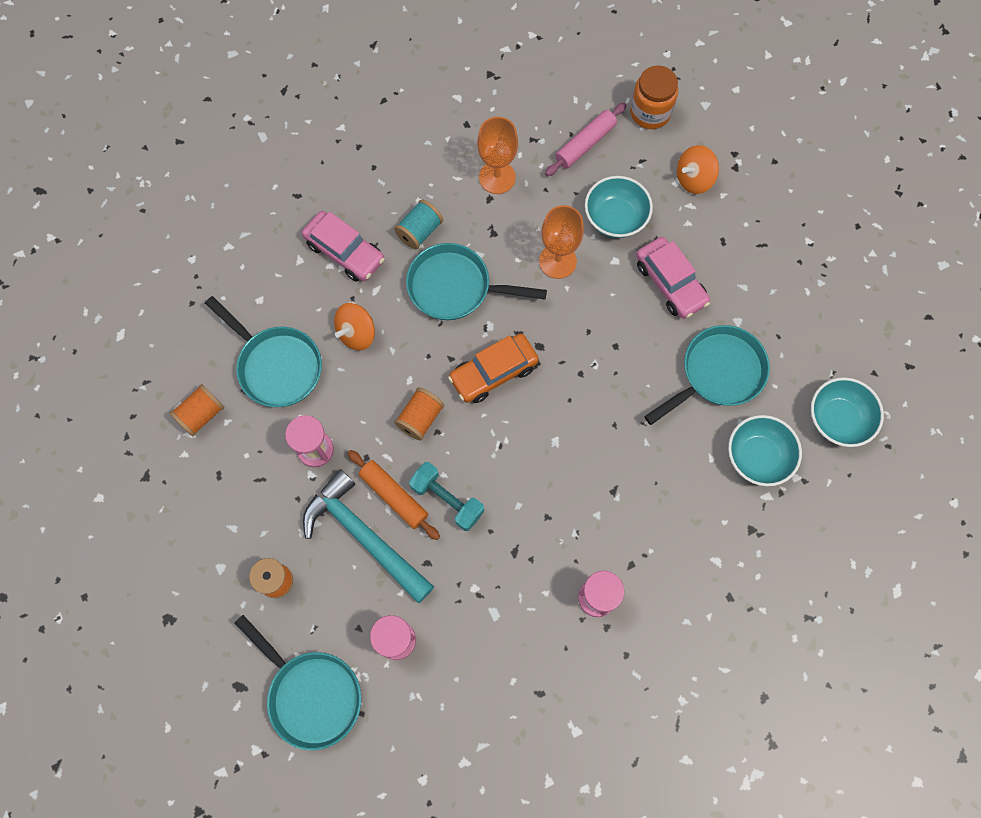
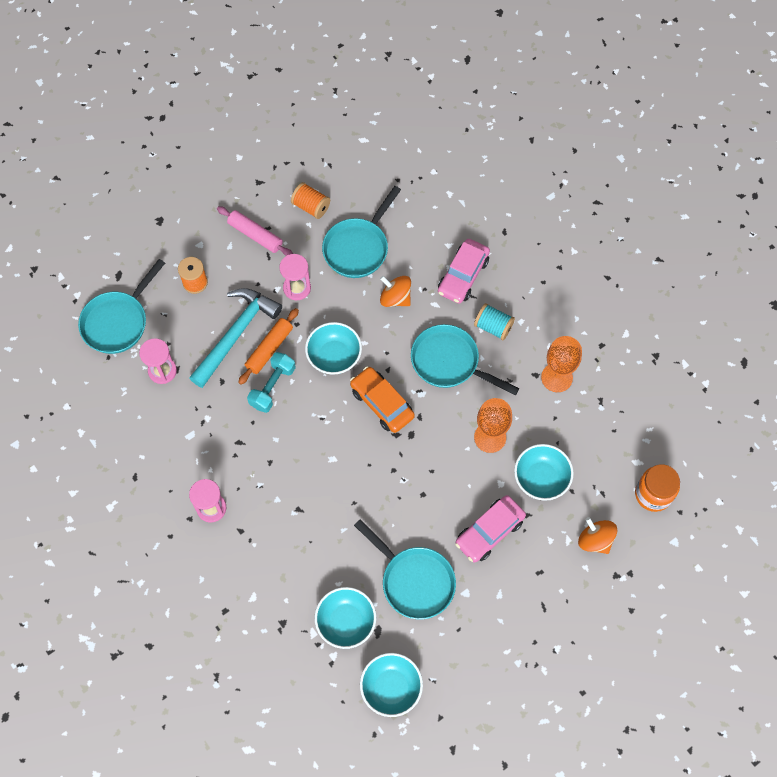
camera: 80 degrees right, 5 degrees down
(420, 418) = (334, 356): orange spool -> turquoise bowl
(455, 287) = (449, 362): turquoise pan -> turquoise pan turned 60 degrees counterclockwise
(585, 144) = (607, 443): pink rolling pin -> pink rolling pin (255, 235)

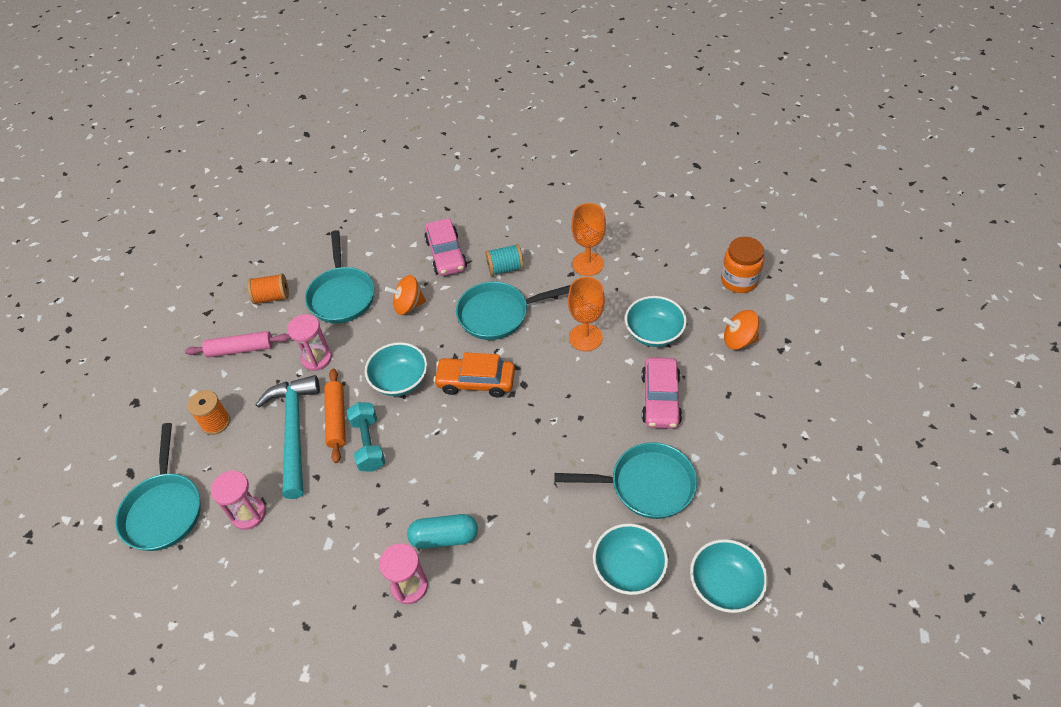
camera: 40 degrees left, 15 degrees down
(259, 496) = (444, 537): none -> turquoise capsule

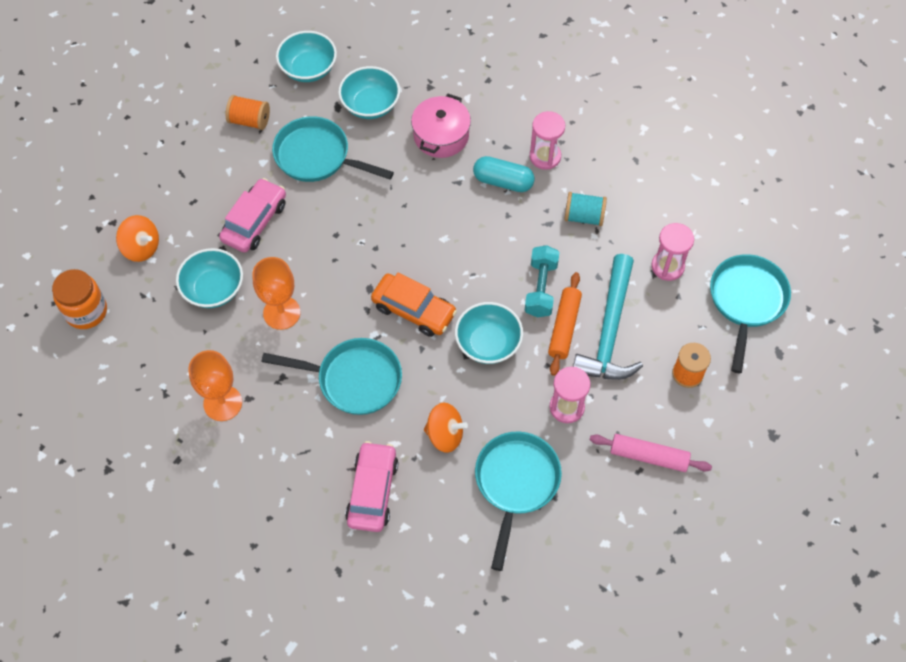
camera: 160 degrees left, 10 degrees up
(272, 297) = (599, 518): orange spool -> orange spool (249, 120)
(505, 268) = (315, 438): turquoise spool -> turquoise spool (583, 216)
(533, 563) = (441, 136): none -> pink pot

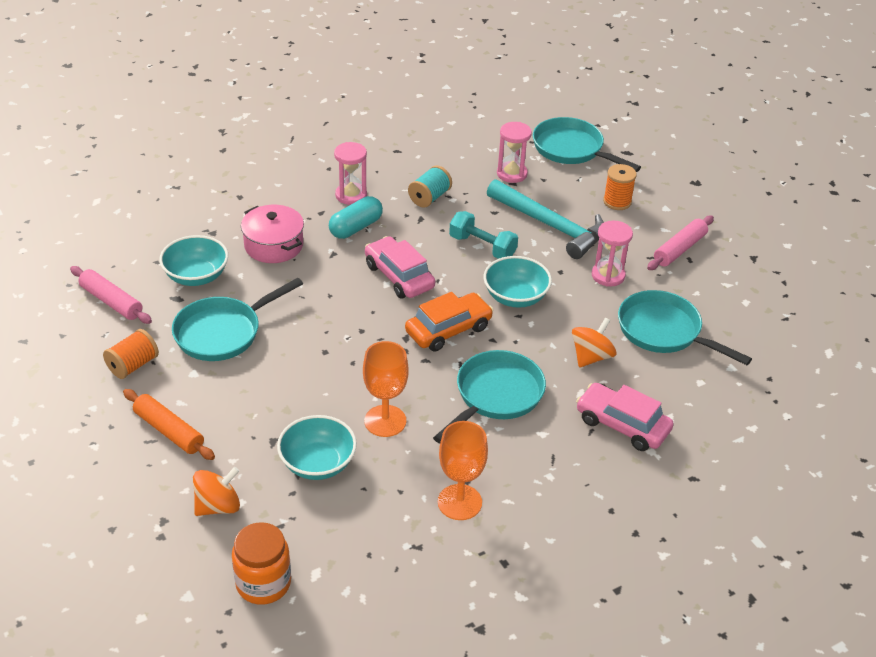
camera: 65 degrees left, 20 degrees down
(254, 221) = (261, 404): pink car -> pink car (399, 276)
(308, 69) = (111, 301): turquoise bowl -> pink rolling pin
(564, 327) = (530, 248): orange rolling pin -> orange rolling pin (169, 431)

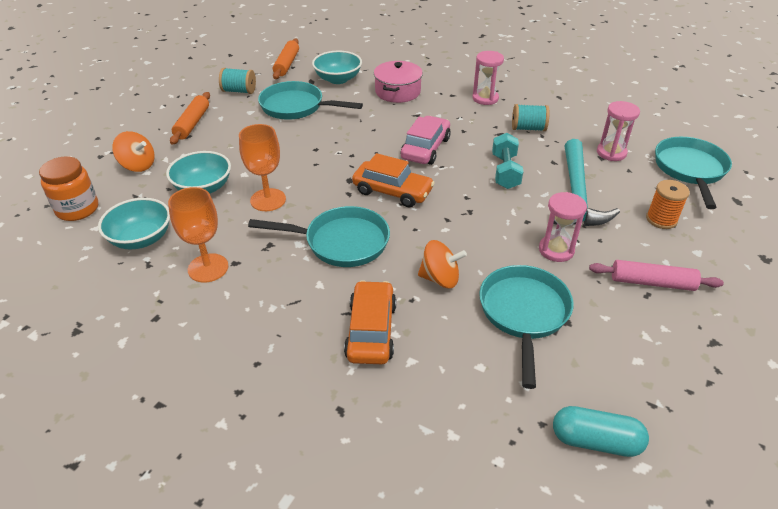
camera: 60 degrees right, 0 degrees up
(111, 301) = (286, 64): pink rolling pin -> orange rolling pin
(133, 365) = (239, 91): orange spool -> turquoise spool
(356, 227) = (454, 113): turquoise capsule -> turquoise capsule (595, 441)
(515, 297) = (467, 209): turquoise bowl -> turquoise bowl (141, 239)
(622, 425) = (371, 331): pink car -> orange car

